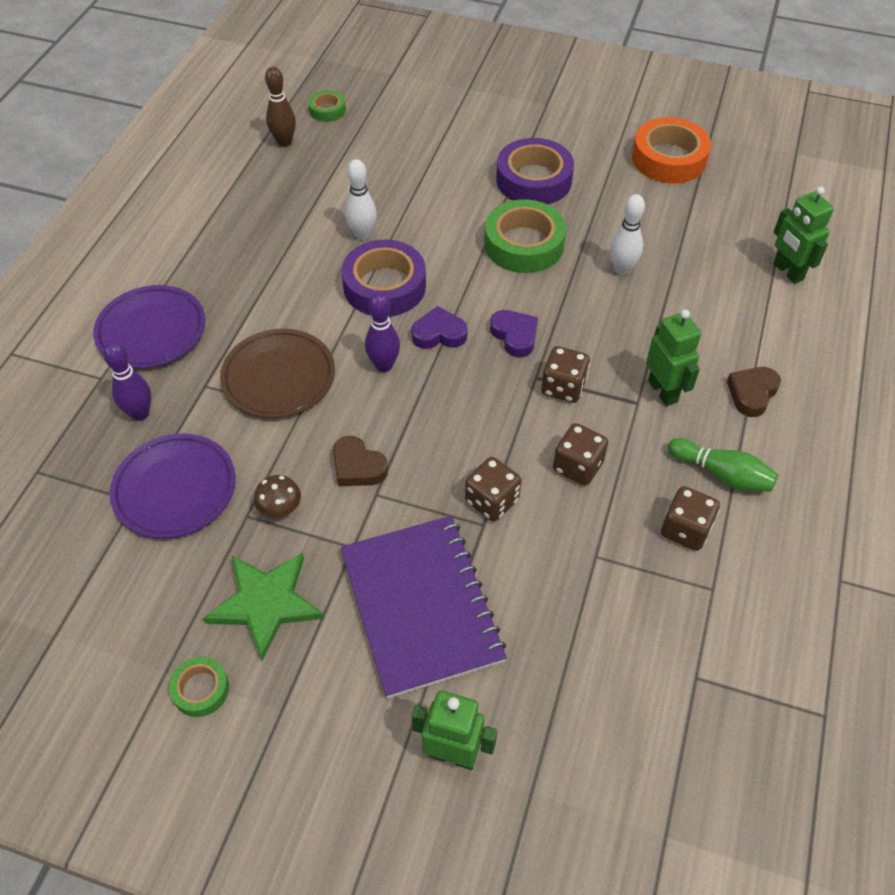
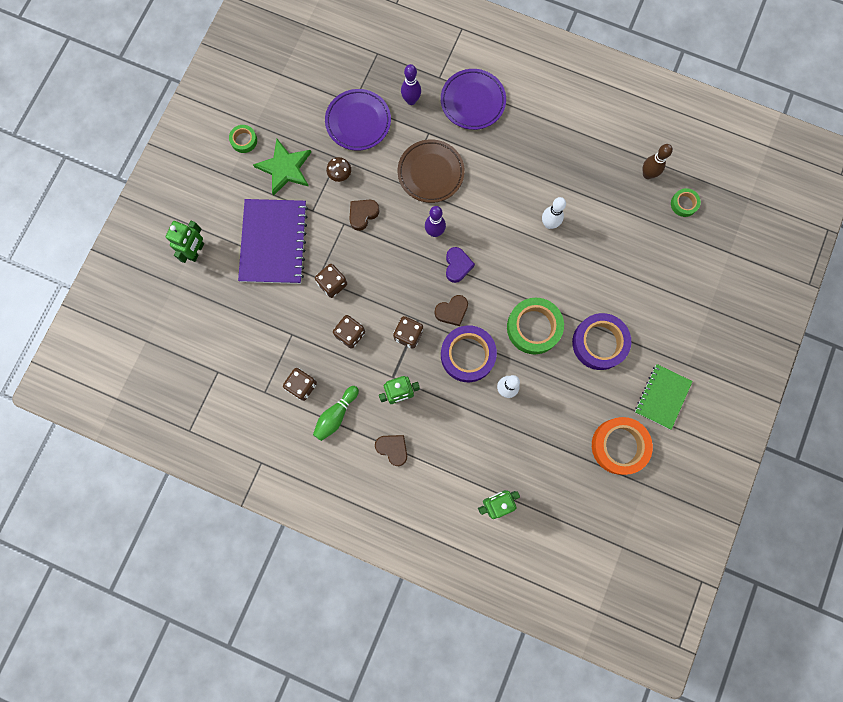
camera: 95 degrees right, 25 degrees up
(384, 286) = (500, 235): purple tape -> purple tape (467, 355)
(421, 606) = (274, 242): purple notebook -> purple notebook turned 75 degrees counterclockwise
(515, 336) = (452, 311): purple heart -> brown heart
(593, 124) = (662, 397): none -> green notebook

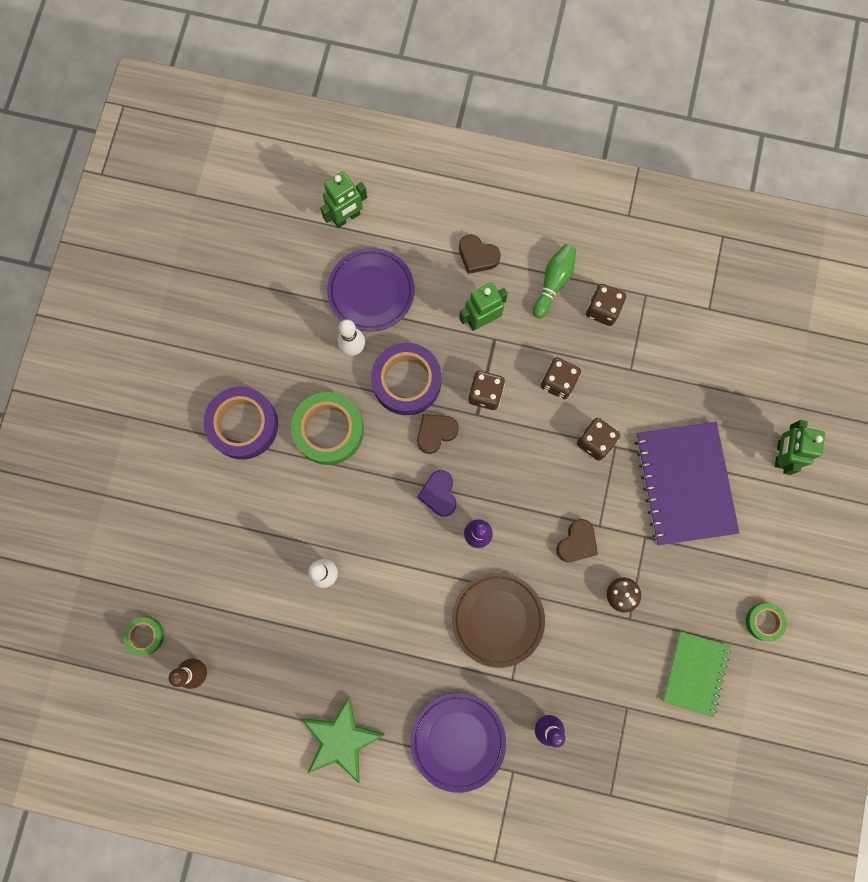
camera: 170 degrees right, 0 degrees up
(285, 168) = (697, 590): green star -> green star (341, 740)
(358, 122) = (613, 679): purple plate -> purple plate (371, 291)
(619, 446) = (207, 305): orange tape -> none
(662, 397) = (159, 372): green notebook -> green notebook (695, 673)

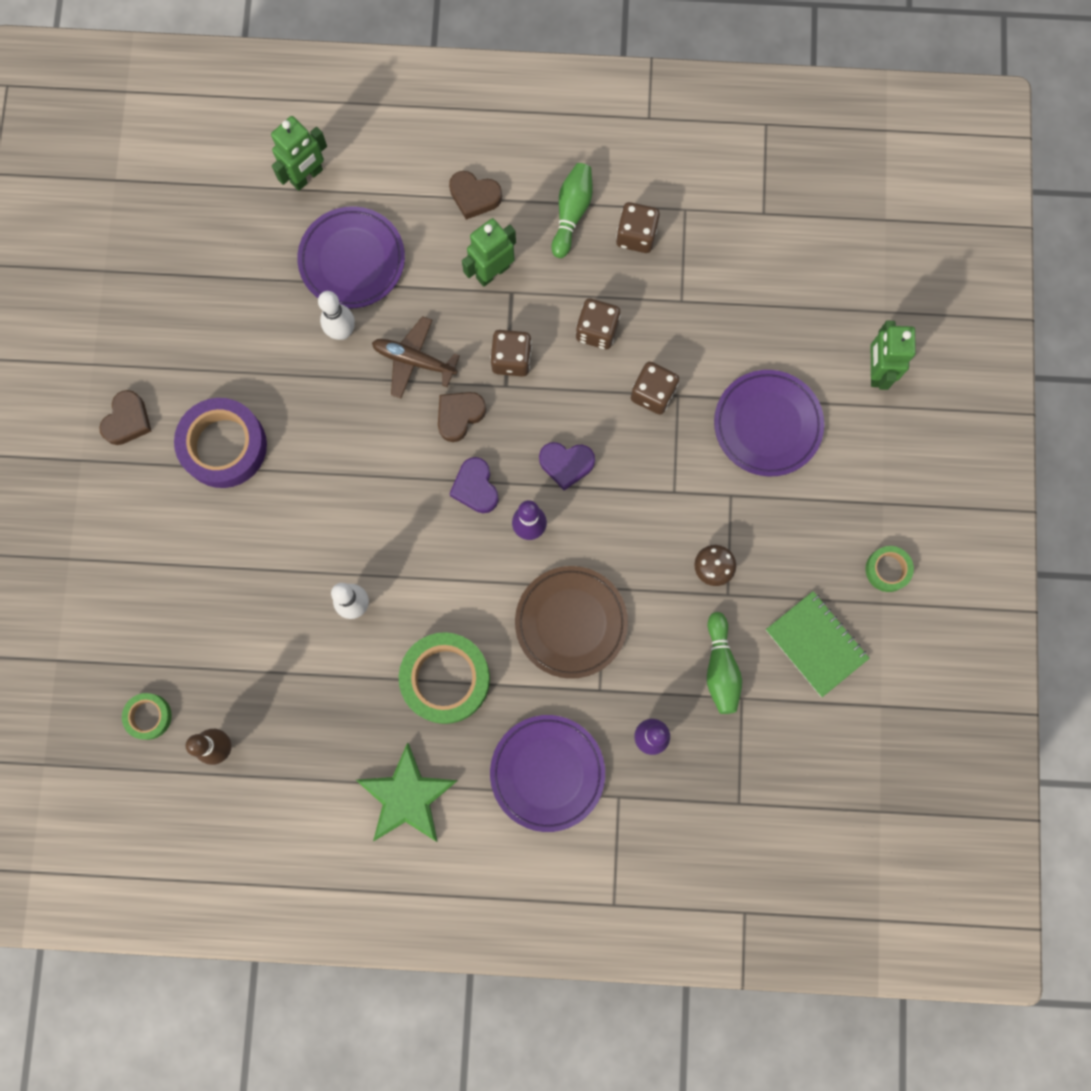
camera: 10 degrees left, 0 degrees up
(329, 430) = (329, 434): green tape -> green tape (445, 679)
(406, 381) = (414, 360): purple tape -> brown plane
(515, 488) = (566, 464): none -> purple heart
(577, 543) = (650, 516): brown heart -> brown heart (127, 421)
(613, 679) = (720, 668): none -> green bowling pin
(684, 484) = (767, 425): purple notebook -> purple plate
(695, 673) = (816, 644): green notebook -> green notebook turned 45 degrees counterclockwise

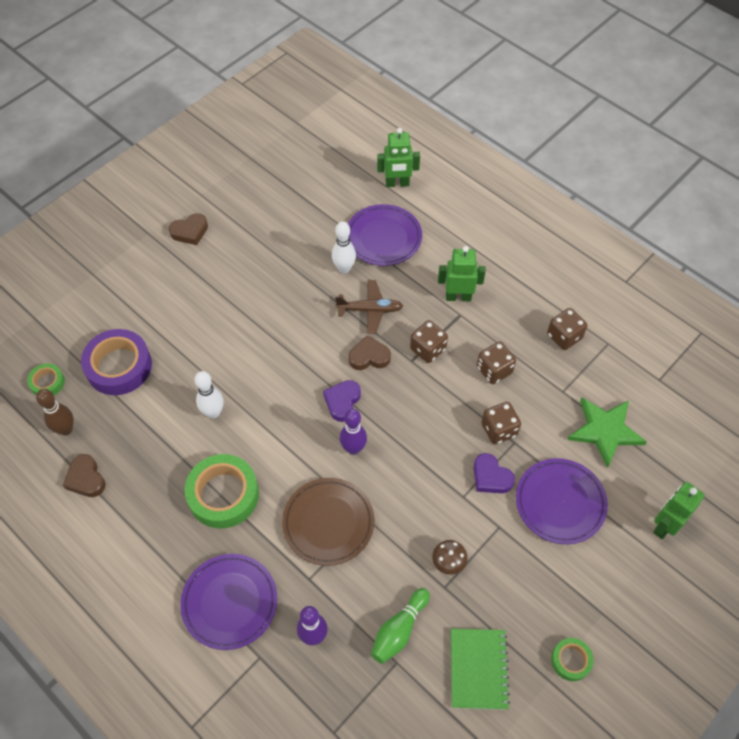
camera: 40 degrees right, 20 degrees down
(224, 446) = (225, 278): purple tape -> purple tape (119, 366)
(407, 797) = (135, 544): green star -> green star (605, 431)
(414, 360) = (370, 310): brown plane -> brown plane turned 120 degrees clockwise
(474, 196) = (482, 253): brown heart -> brown heart (86, 479)
(566, 464) = (408, 429): purple heart -> purple heart (491, 477)
(571, 213) = (533, 299): green bowling pin -> none

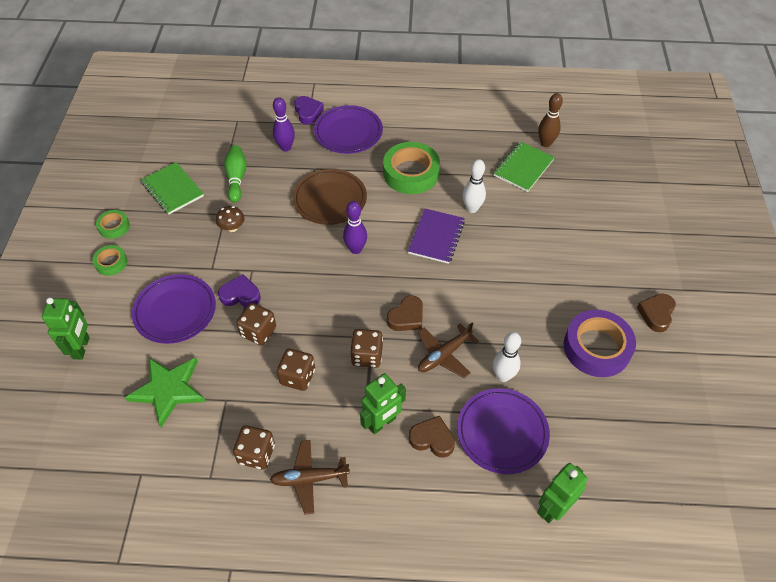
camera: 140 degrees right, 5 degrees down
(47, 383) = (593, 156): green tape -> green tape (111, 263)
(86, 479) = (499, 131): brown heart -> brown heart (432, 439)
(119, 366) = (566, 193): purple tape -> purple tape (597, 348)
(119, 419) = (523, 168): none -> green notebook
(274, 408) = (436, 237): none -> purple notebook
(342, 402) = (393, 272): purple heart -> purple heart (308, 112)
(537, 297) = (309, 479): none -> brown plane

